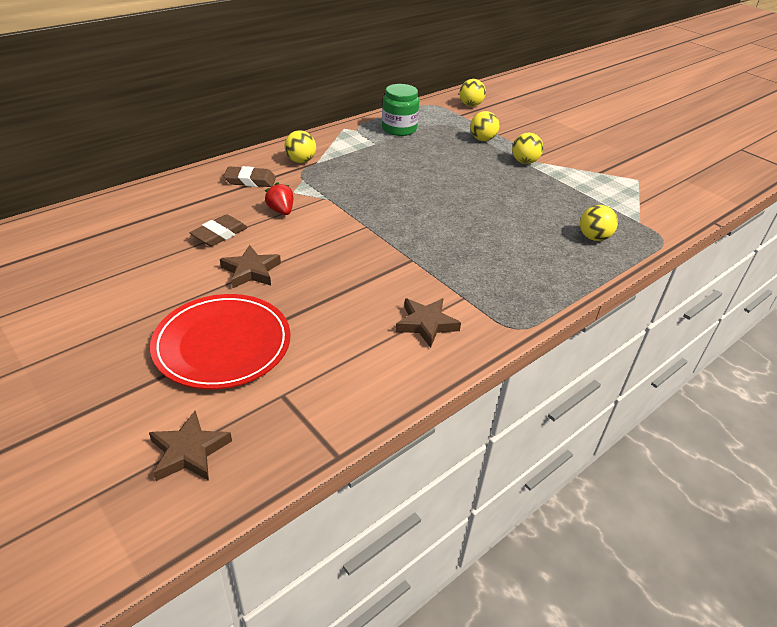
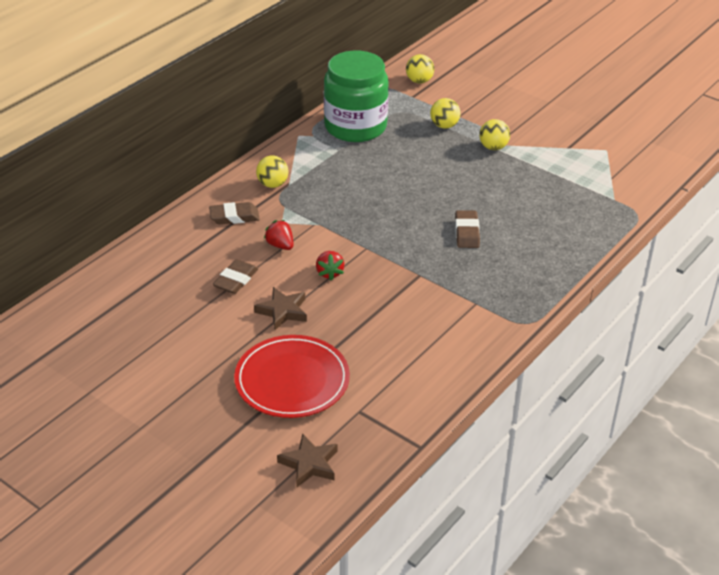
camera: 10 degrees left, 0 degrees up
(318, 243) = (329, 273): none -> red strawberry
(399, 129) = (355, 127): green jar -> green jar, size x1.66
(426, 324) = (452, 333): brown star -> none
(476, 228) = (467, 232): none -> brown eraser
(593, 237) = (575, 223): yellow ball -> none

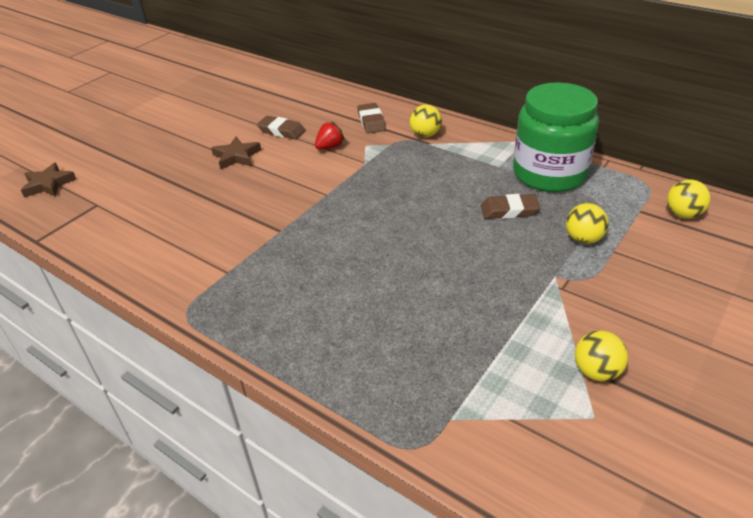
camera: 90 degrees right, 0 degrees up
(292, 380) = (147, 168): red plate -> none
(329, 273) = (287, 176): red strawberry -> none
(467, 232) = (356, 263): brown eraser -> brown eraser (509, 210)
(493, 147) = (549, 284): yellow ball -> yellow ball (596, 371)

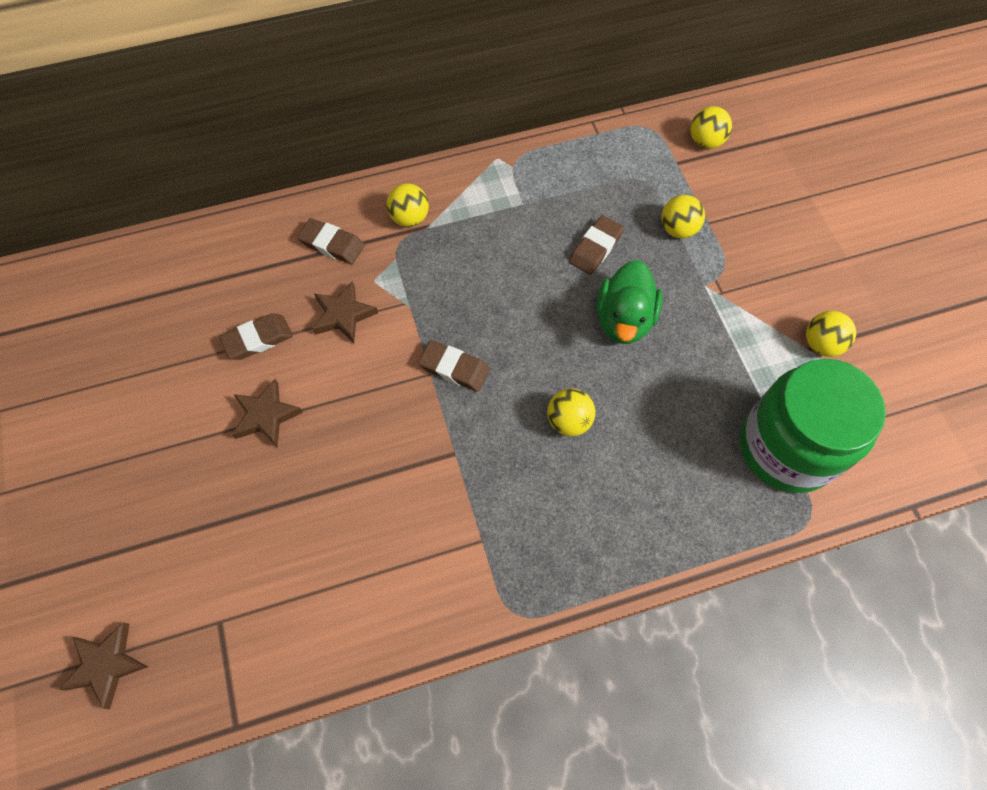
camera: 55 degrees left, 25 degrees up
(330, 147) = (343, 315): red strawberry -> brown star
(341, 201) = (454, 368): none -> brown eraser
(356, 266) = (568, 421): none -> yellow ball
(469, 251) = (624, 319): none -> green duck
(549, 174) = (571, 177): green jar -> green jar (787, 447)

